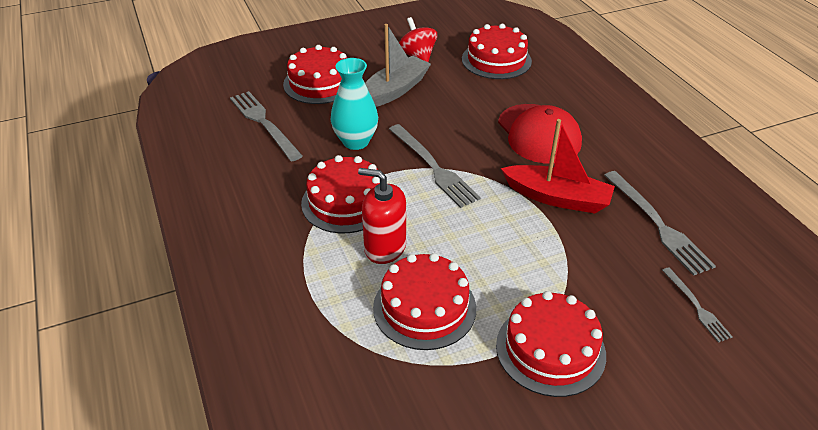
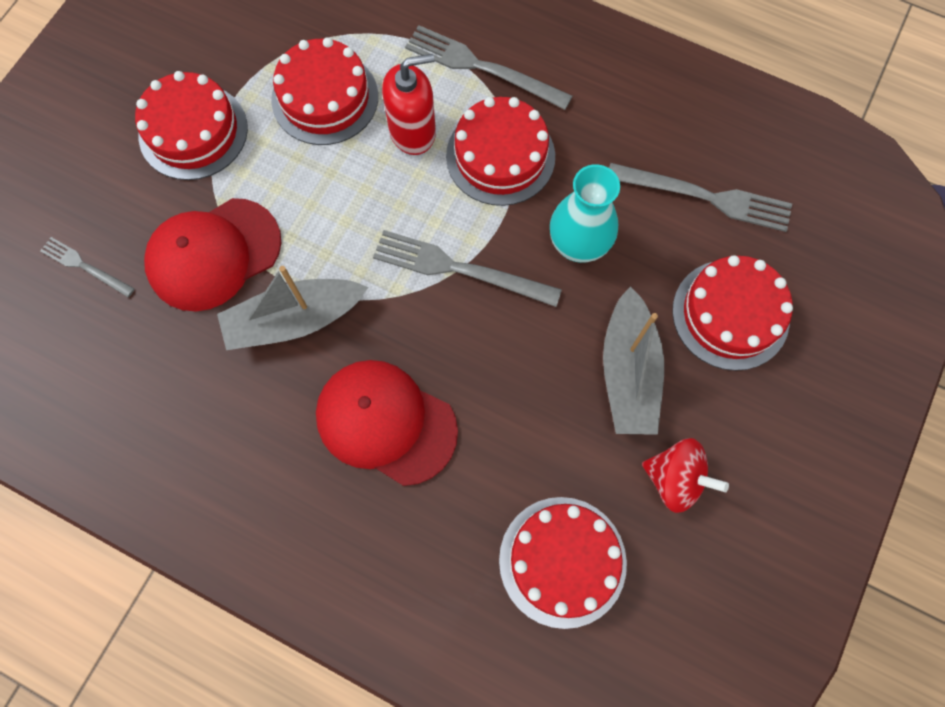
camera: 140 degrees right, 30 degrees up
(557, 198) = (294, 320): red boat -> grey boat
(588, 259) = (213, 254): none -> red cap
(657, 223) = (167, 357): grey fork -> grey fork (483, 68)

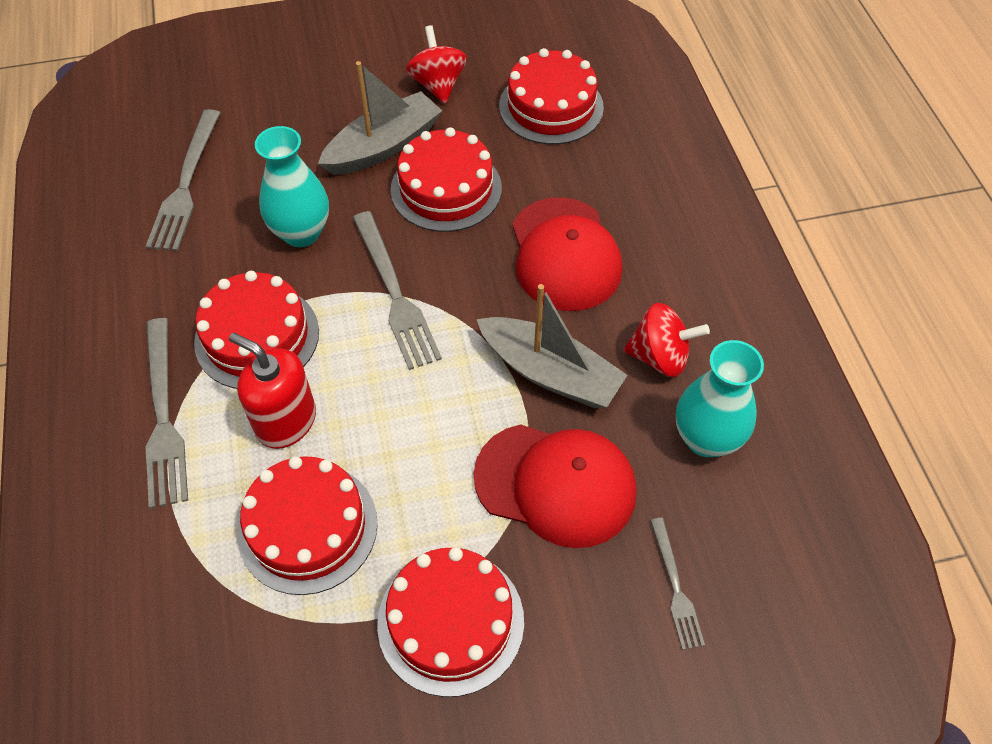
camera: 130 degrees left, 15 degrees down
(147, 378) = (706, 438): none -> turquoise vase
(234, 408) = (660, 357): none -> red spinning top
(704, 197) = (186, 183): grey fork -> grey fork turned 150 degrees counterclockwise
(730, 314) = (282, 119): red cake -> red cake (446, 189)

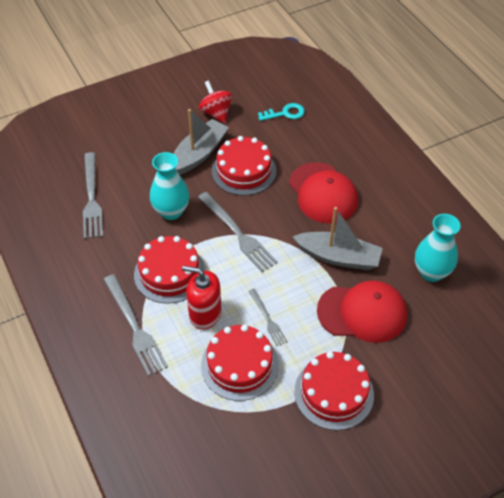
camera: 15 degrees left, 5 degrees down
(551, 106) = (285, 113): red cake -> turquoise key
(660, 357) = (393, 236): red spinning top -> none
(675, 586) = (441, 348): grey fork -> grey fork (267, 318)

